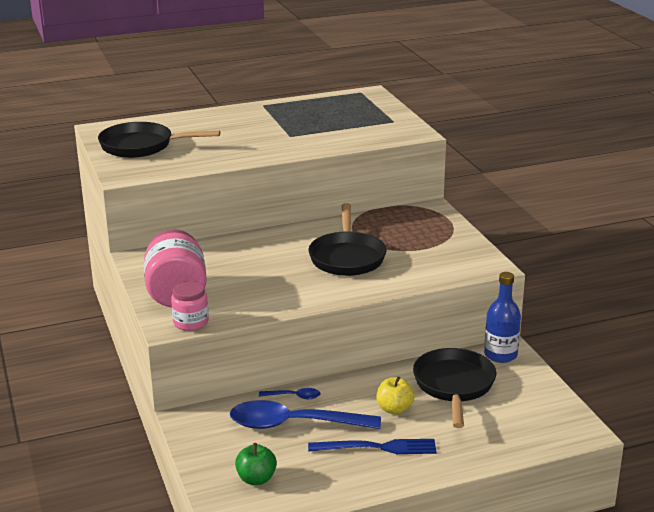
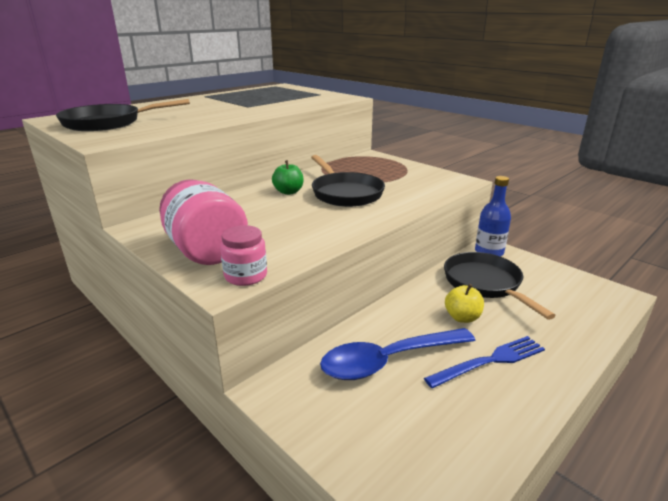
camera: 25 degrees left, 0 degrees up
(256, 479) = (409, 446): green apple -> green apple (288, 192)
(294, 396) = (362, 331): blue spoon -> none

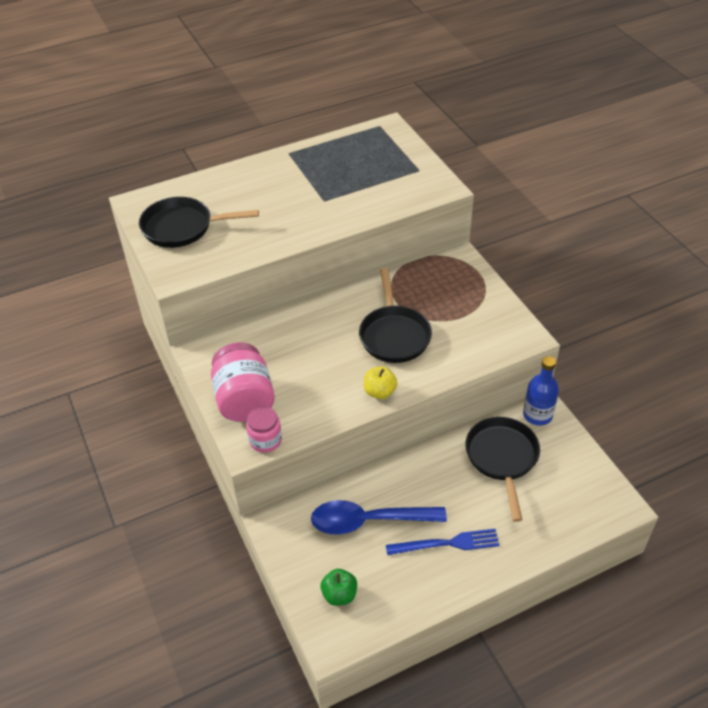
camera: 20 degrees right, 20 degrees up
(288, 192) = (341, 320): green apple -> green apple (339, 594)
(462, 317) = (454, 493): yellow apple -> yellow apple (380, 392)

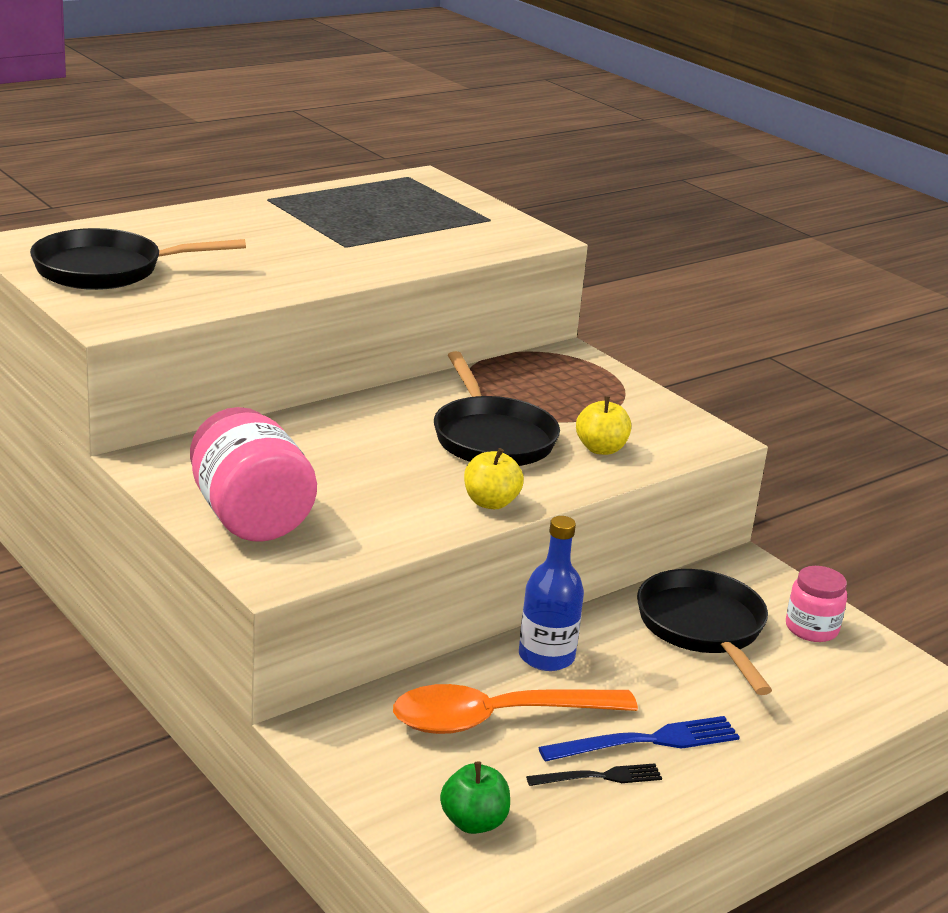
camera: 15 degrees left, 20 degrees down
(265, 440) = (304, 565): pink jar -> pink jar (811, 628)
(368, 521) = (496, 719): blue spoon -> orange spoon
(414, 568) = (599, 777): none -> black fork
(456, 346) = (601, 449): none -> yellow apple
(537, 415) = (741, 573): blue bottle -> blue bottle (546, 657)

